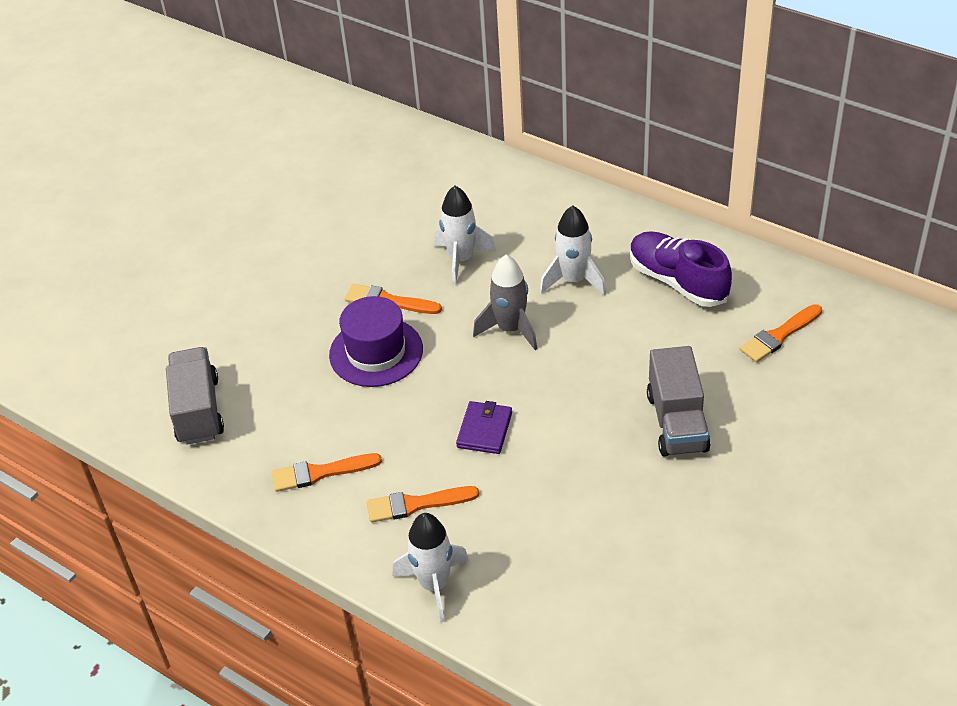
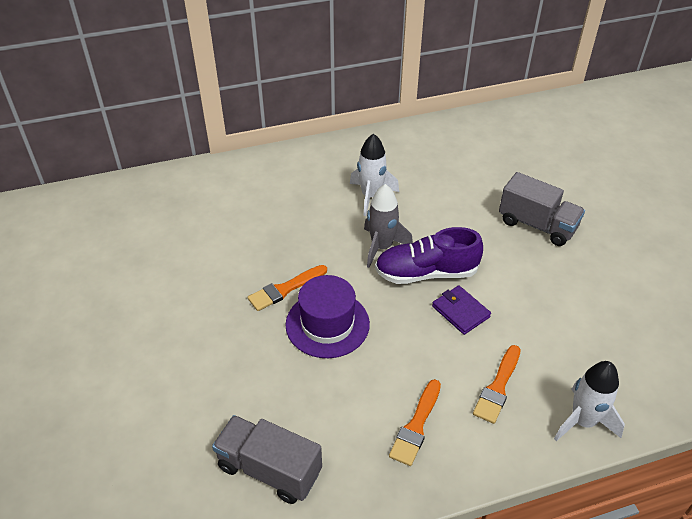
camera: 55 degrees left, 0 degrees up
(461, 260) = (290, 232): white rocket -> none
(677, 281) = (422, 159): purple shoe -> purple shoe (426, 273)
(779, 336) = (507, 150): orange brush -> none

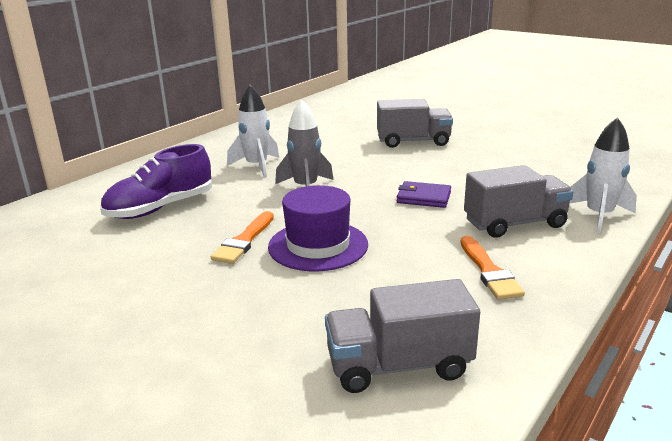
camera: 35 degrees left, 20 degrees down
(426, 273) = (365, 188): purple shoe -> purple shoe (160, 208)
(497, 387) = (514, 224): orange brush -> grey truck

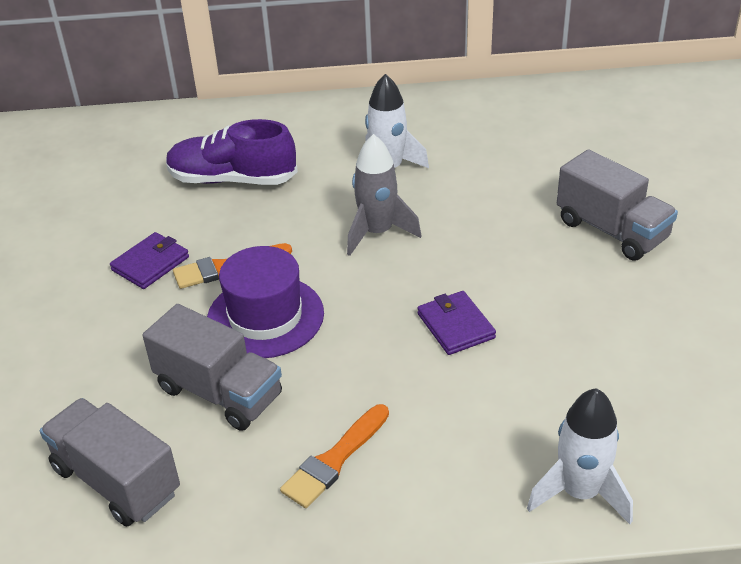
camera: 50 degrees right, 15 degrees up
(182, 265) = (150, 264): none -> purple wallet
(514, 224) = (470, 429): grey truck -> grey truck (219, 392)

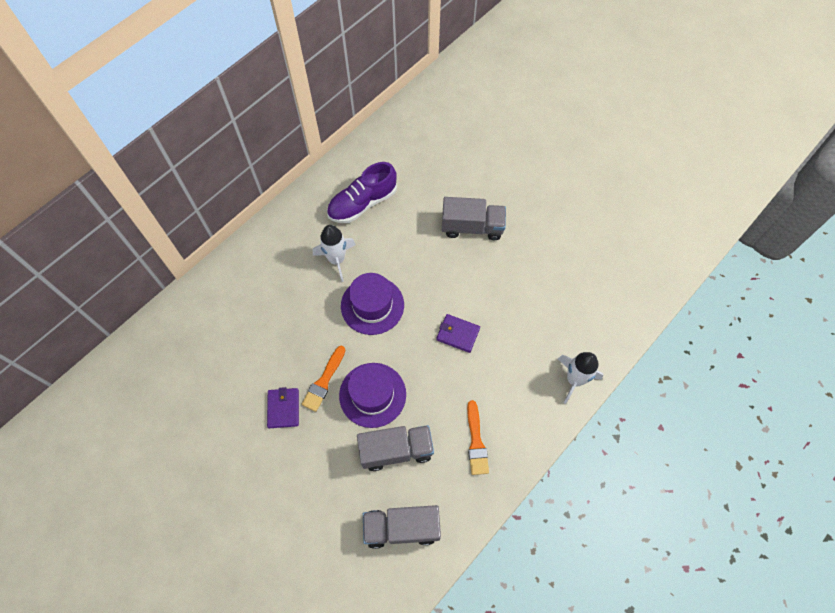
camera: 45 degrees left, 25 degrees up
(232, 179) = (264, 324): purple shoe -> purple shoe (362, 203)
(377, 233) = (372, 305): grey rocket -> purple hat

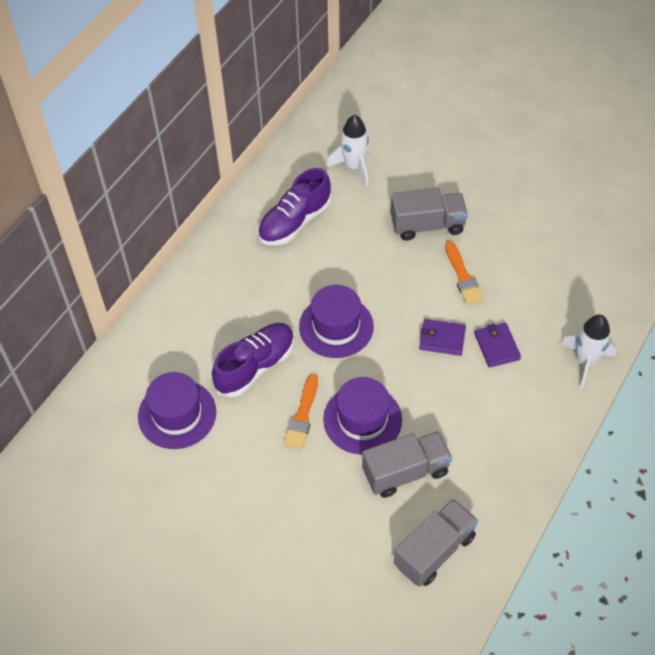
camera: 10 degrees left, 10 degrees down
(222, 359) = (177, 414): none -> purple hat
(283, 408) = (263, 453): purple wallet -> purple wallet (497, 346)
(297, 328) = (255, 366): none -> purple shoe
(336, 260) = (281, 286): white rocket -> white rocket (354, 166)
(402, 528) = (434, 551): grey truck -> grey truck turned 150 degrees clockwise
(476, 442) = (493, 446): orange brush -> orange brush (463, 276)

